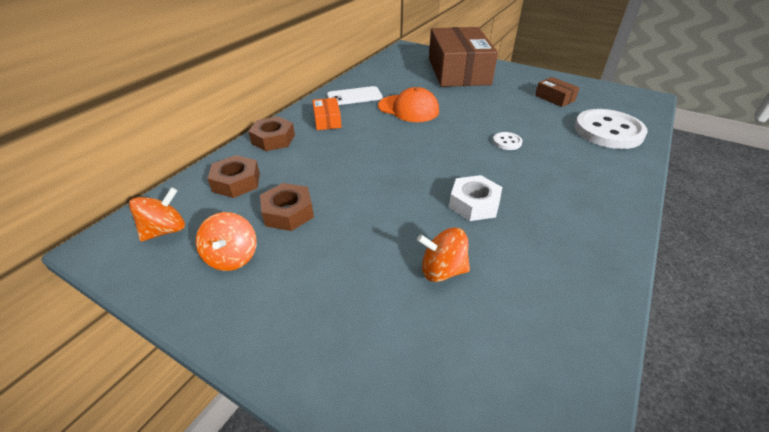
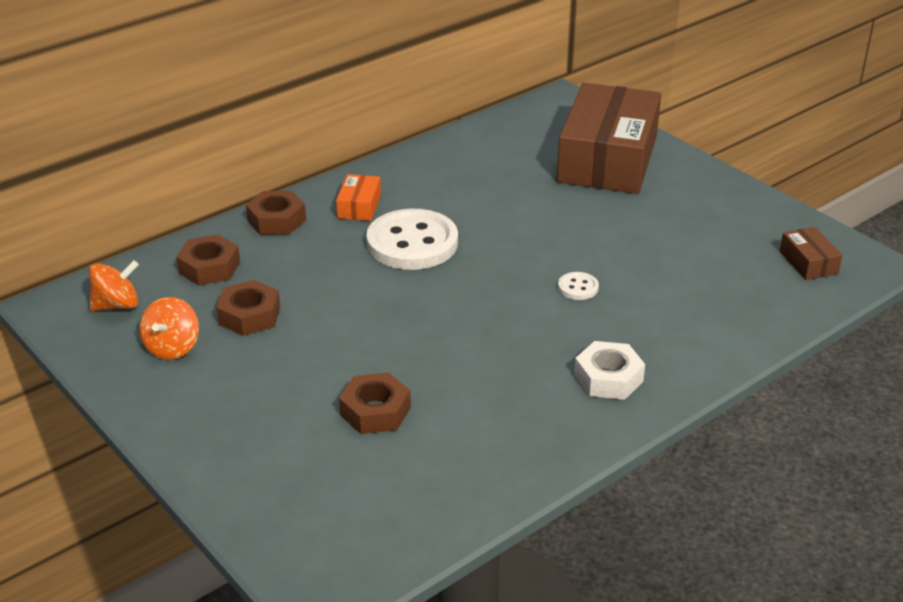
camera: 20 degrees right, 5 degrees down
(354, 96) = (419, 175): white phone -> none
(408, 108) = (481, 210): orange cap -> none
(442, 270) = (375, 411): orange spinning top -> brown nut
(474, 204) = (466, 354): white nut -> white nut (608, 378)
(554, 98) = (716, 235): brown box -> brown box (808, 262)
(608, 131) = (741, 303): white button -> white button (412, 243)

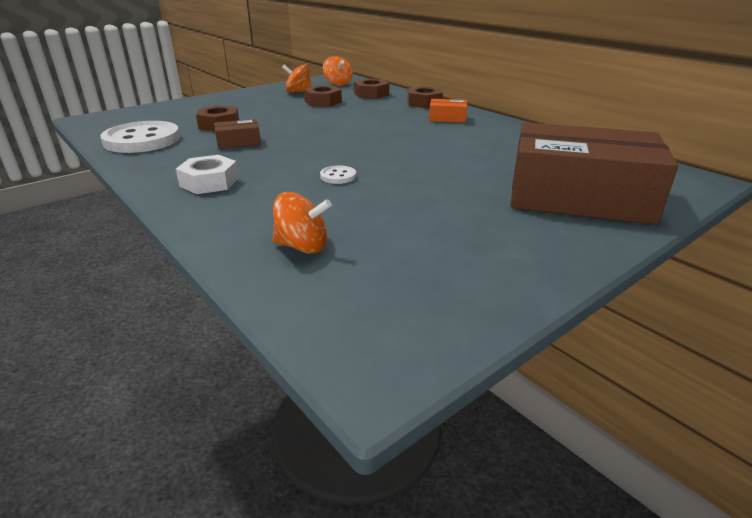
camera: 90 degrees right, 5 degrees down
(412, 243) = (402, 130): white button -> white button (142, 140)
(738, 300) = (302, 246): none -> orange spinning top
(808, 262) = (377, 305): brown box -> brown box (238, 142)

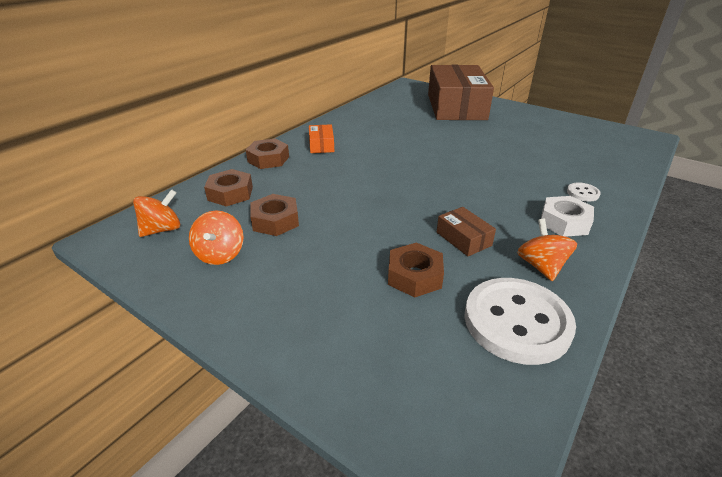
camera: 105 degrees left, 5 degrees up
(302, 246) = (597, 164): orange spinning top -> orange spinning top (541, 266)
(338, 176) = (495, 171): white button -> white button (582, 193)

